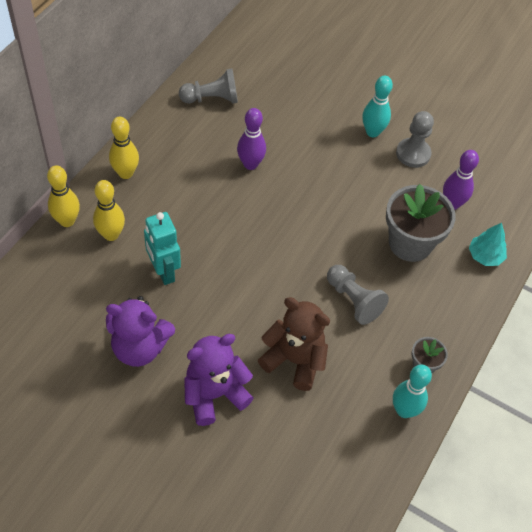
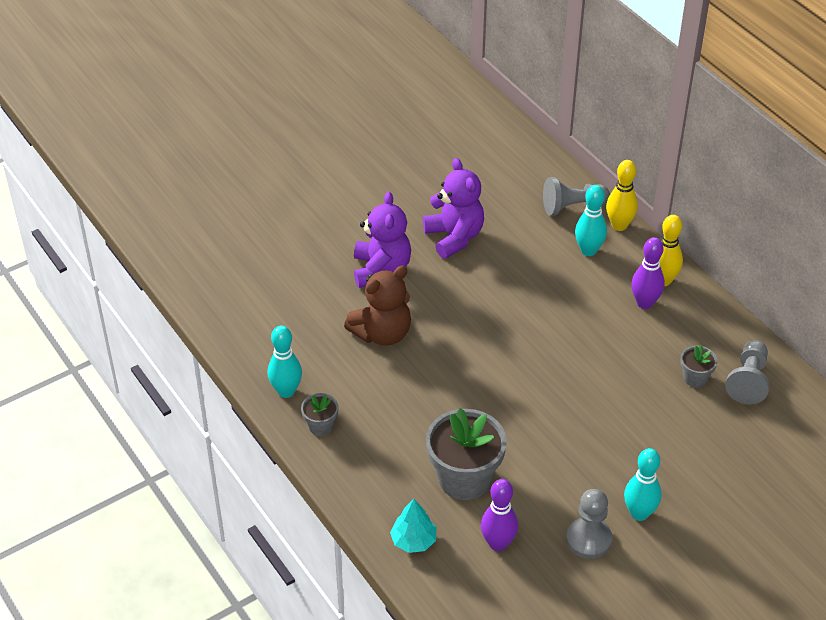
camera: 120 degrees right, 10 degrees down
(111, 235) = (588, 250): yellow bowling pin -> turquoise bowling pin
(139, 347) = (454, 237): purple teddy bear -> purple teddy bear turned 120 degrees clockwise
(163, 271) = (527, 274): turquoise robot -> none
(226, 129) = (695, 378): none -> grey flower pot
(250, 164) = (635, 382): purple bowling pin -> purple bowling pin (644, 303)
(353, 300) = (421, 401): grey pawn -> grey pawn (572, 207)

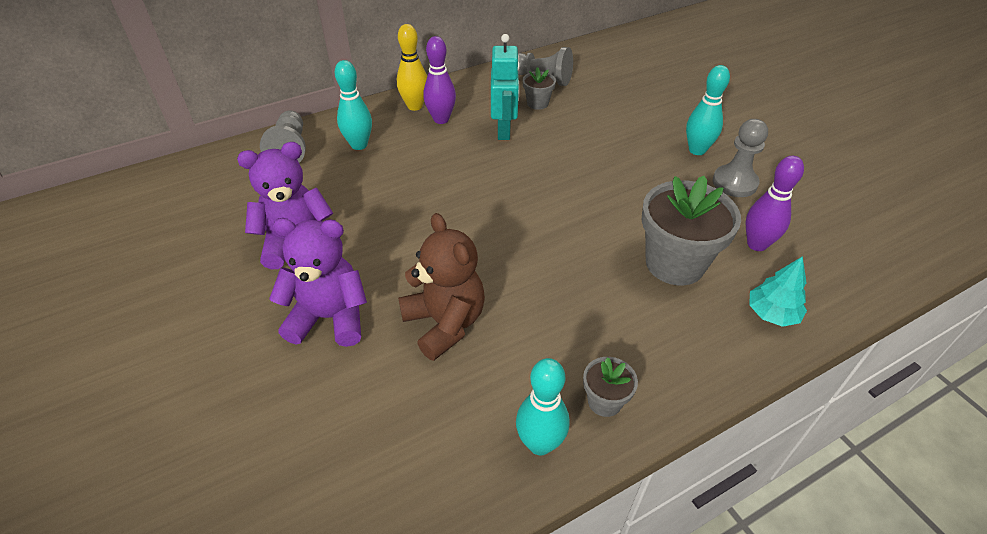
camera: 85 degrees left, 0 degrees up
(619, 225) = (331, 122): yellow bowling pin -> none
(636, 353) = (504, 131): none -> turquoise robot

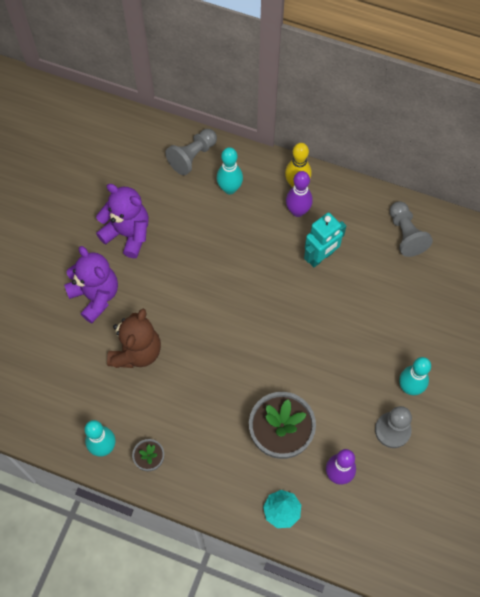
camera: 50 degrees right, 20 degrees up
(537, 103) = (371, 254): grey flower pot -> none

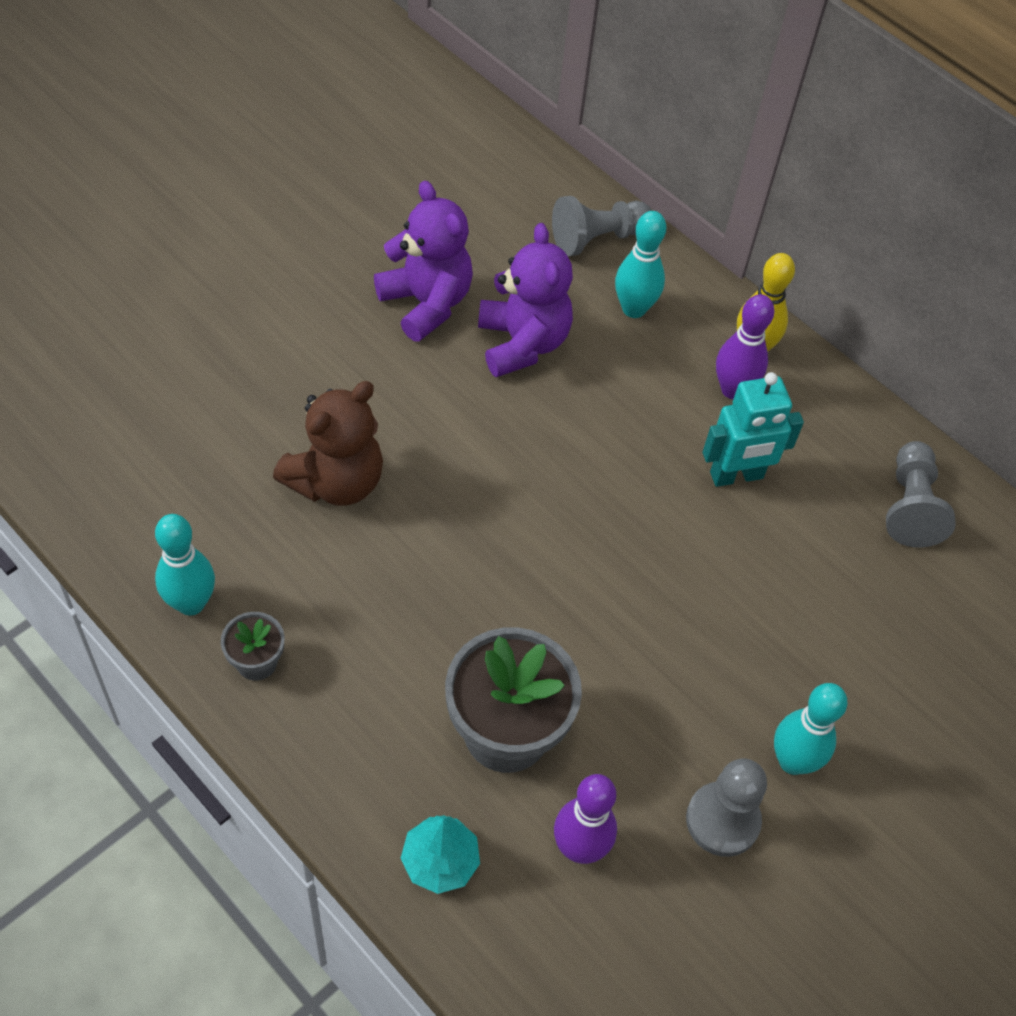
camera: 20 degrees right, 10 degrees down
(95, 296) = (319, 369): purple teddy bear -> purple teddy bear (522, 343)

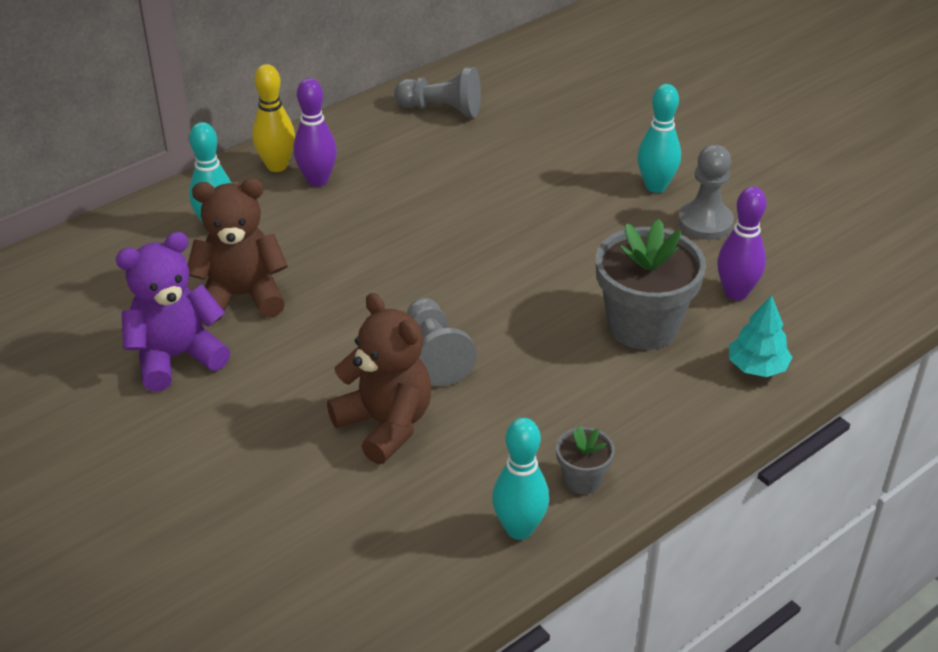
camera: 80 degrees left, 15 degrees down
(522, 343) = (242, 296): purple teddy bear -> brown teddy bear
(597, 238) = (125, 241): grey pawn -> grey pawn (435, 355)
(736, 476) = (405, 187): turquoise robot -> none

